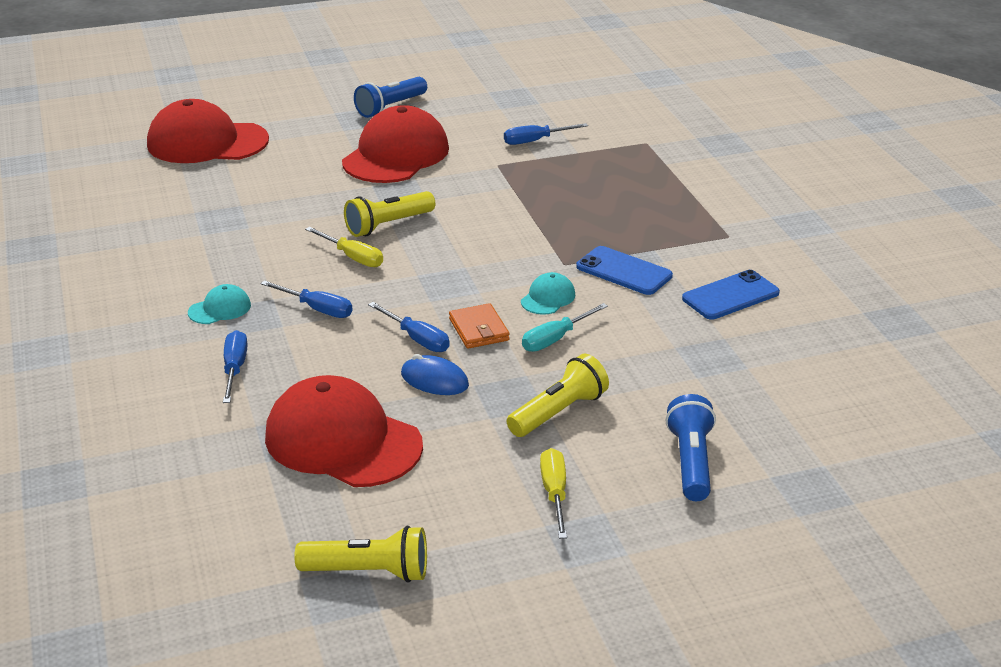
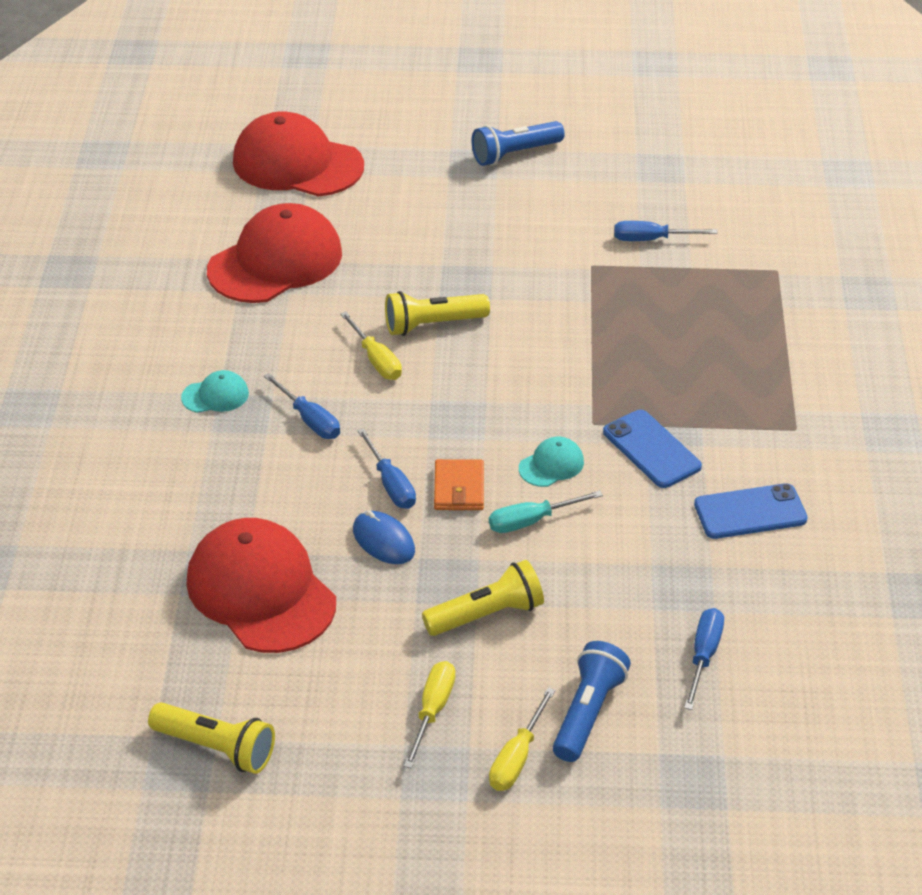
camera: 20 degrees right, 10 degrees up
(234, 369) = (197, 475): blue screwdriver -> blue screwdriver (703, 656)
(396, 155) = (487, 226): red cap -> red cap (275, 261)
(651, 510) = (517, 757): none -> yellow screwdriver

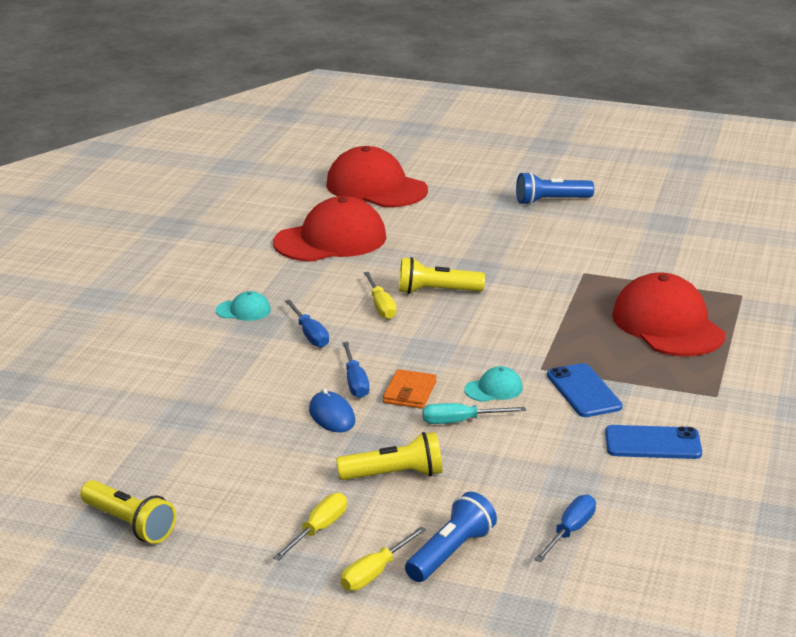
camera: 15 degrees right, 15 degrees down
(261, 591) = (217, 432): red cap -> red cap (667, 325)
(651, 239) = (641, 263): blue screwdriver -> none

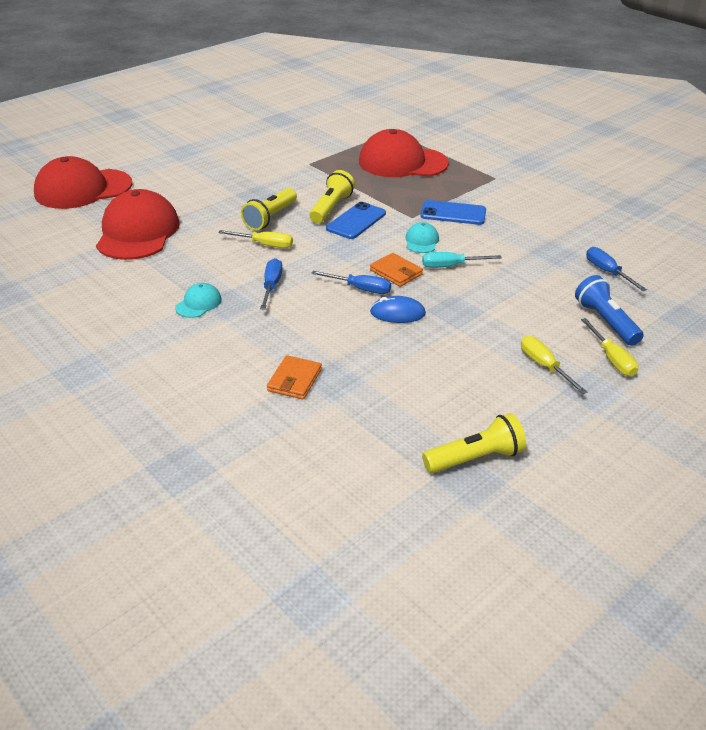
camera: 60 degrees left, 10 degrees up
(169, 396) = (294, 380): none -> orange wallet
(310, 334) = (271, 286): blue screwdriver -> blue screwdriver turned 90 degrees counterclockwise
(394, 475) = (497, 312): yellow flashlight -> yellow flashlight (331, 208)
(460, 421) = (451, 266): turquoise screwdriver -> turquoise screwdriver turned 60 degrees clockwise
(551, 201) = (200, 140): blue flashlight -> none
(653, 443) = (530, 213): blue phone -> blue phone (356, 221)

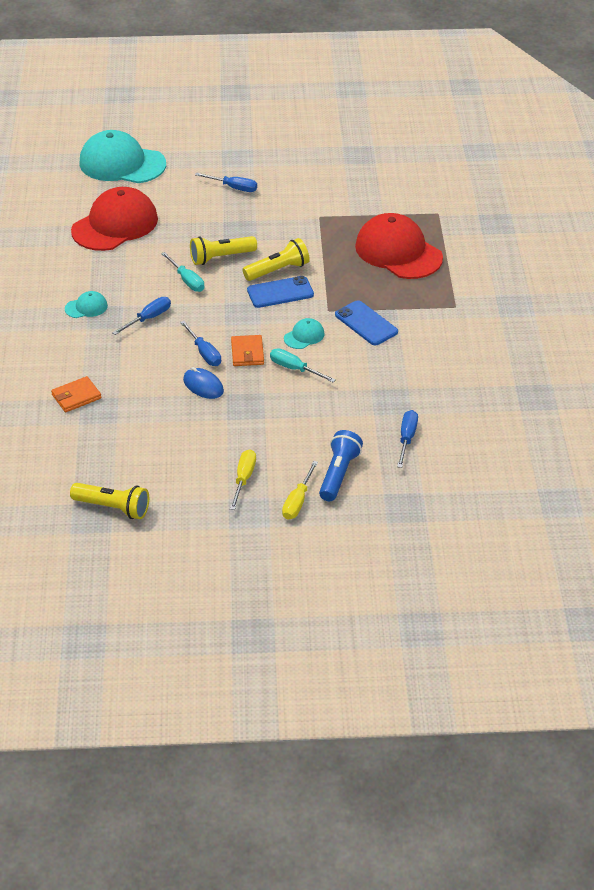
camera: 40 degrees right, 5 degrees up
(83, 189) = (122, 163): red cap -> turquoise cap
(210, 170) = (233, 188): none -> blue screwdriver
(265, 245) = (187, 280): yellow screwdriver -> turquoise screwdriver

